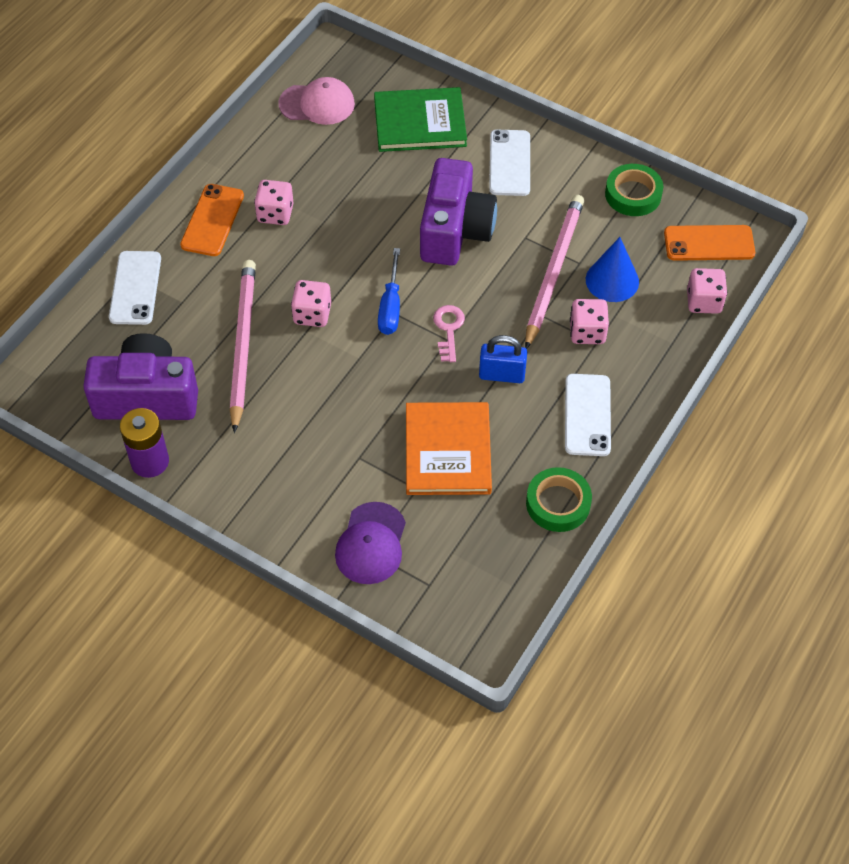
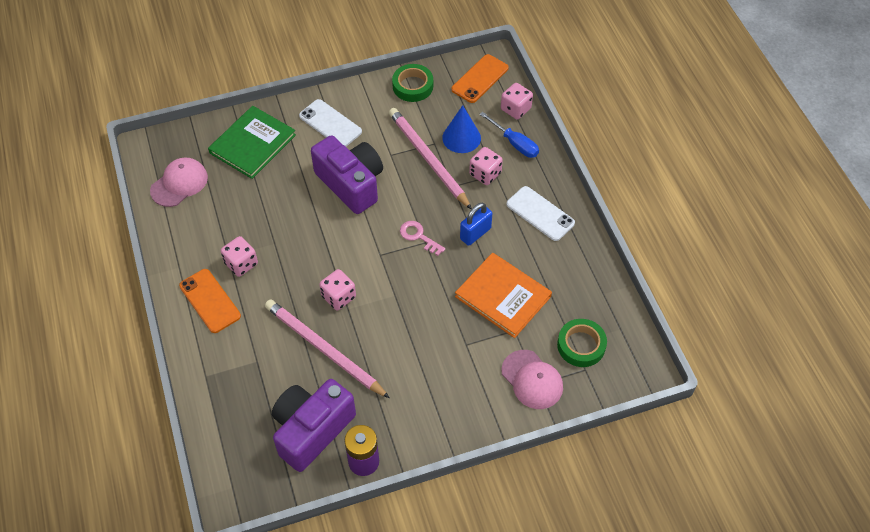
camera: 50 degrees left, 0 degrees up
(135, 288) = (218, 380): white phone -> none
(371, 544) = (532, 380): purple cap -> pink cap
(390, 306) = (373, 253): blue screwdriver -> blue screwdriver (515, 143)
(558, 503) = (585, 269): green tape -> green tape (581, 345)

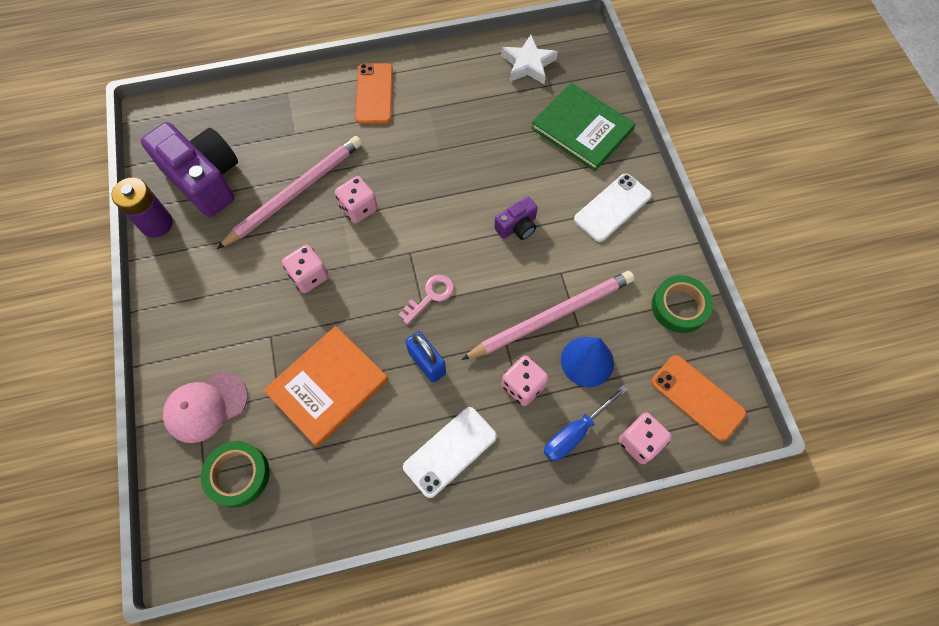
camera: 95 degrees right, 10 degrees up
(179, 184) = (528, 64): pink cap -> white star
(210, 301) = (374, 94): orange phone -> orange phone turned 60 degrees counterclockwise
(241, 264) = (416, 119): pink dice -> pink dice (309, 276)
(351, 184) = (517, 226): purple camera -> purple camera, size x0.47

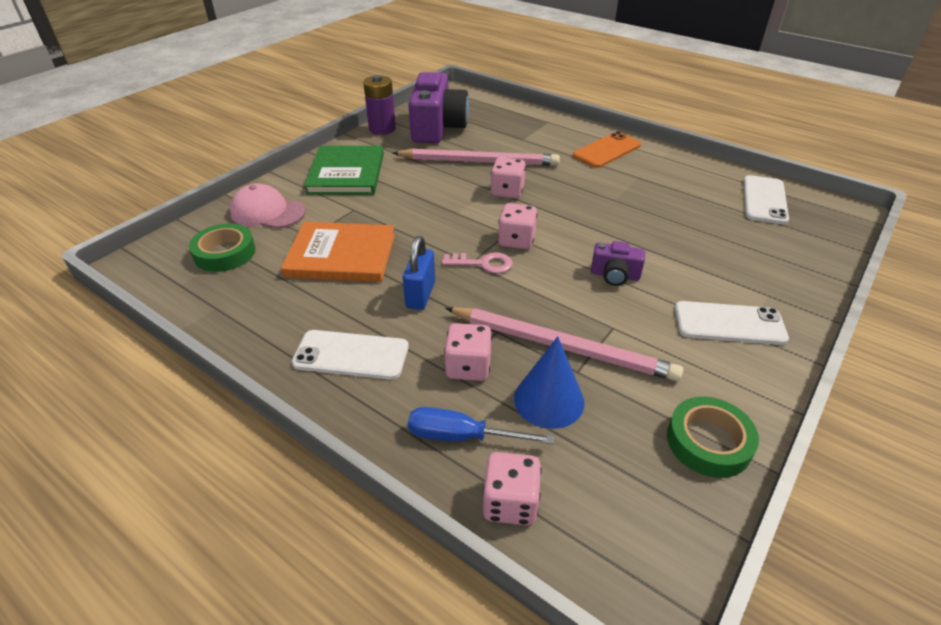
camera: 50 degrees right, 25 degrees down
(309, 276) = (422, 200): pink dice -> pink dice (516, 240)
(528, 64) = (764, 200): white star -> white phone
(582, 129) = (767, 260): green book -> green book (346, 173)
(697, 397) = (627, 530): orange phone -> none

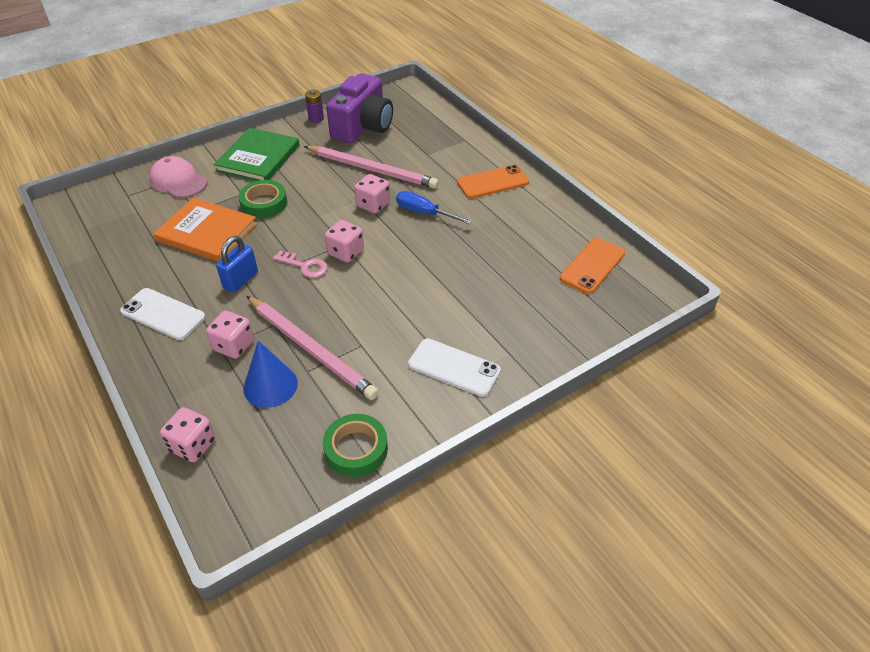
camera: 20 degrees right, 5 degrees up
(225, 253) = (128, 210): green tape -> green tape (264, 203)
(382, 129) = (316, 118): purple battery -> purple battery, size x0.63
(462, 436) = (194, 393): blue screwdriver -> blue screwdriver (424, 213)
(615, 275) = (398, 302): purple camera -> none
(764, 200) = (592, 266): white phone -> orange phone

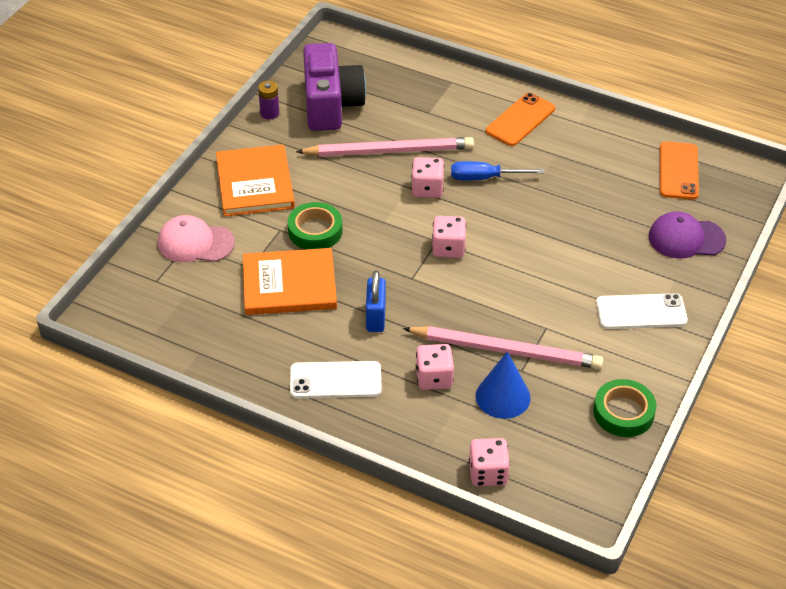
camera: 30 degrees left, 0 degrees up
(258, 158) = (254, 183): green book -> orange book
(305, 266) = (423, 278): pink key -> none
(551, 322) = (686, 238): none -> purple cap

